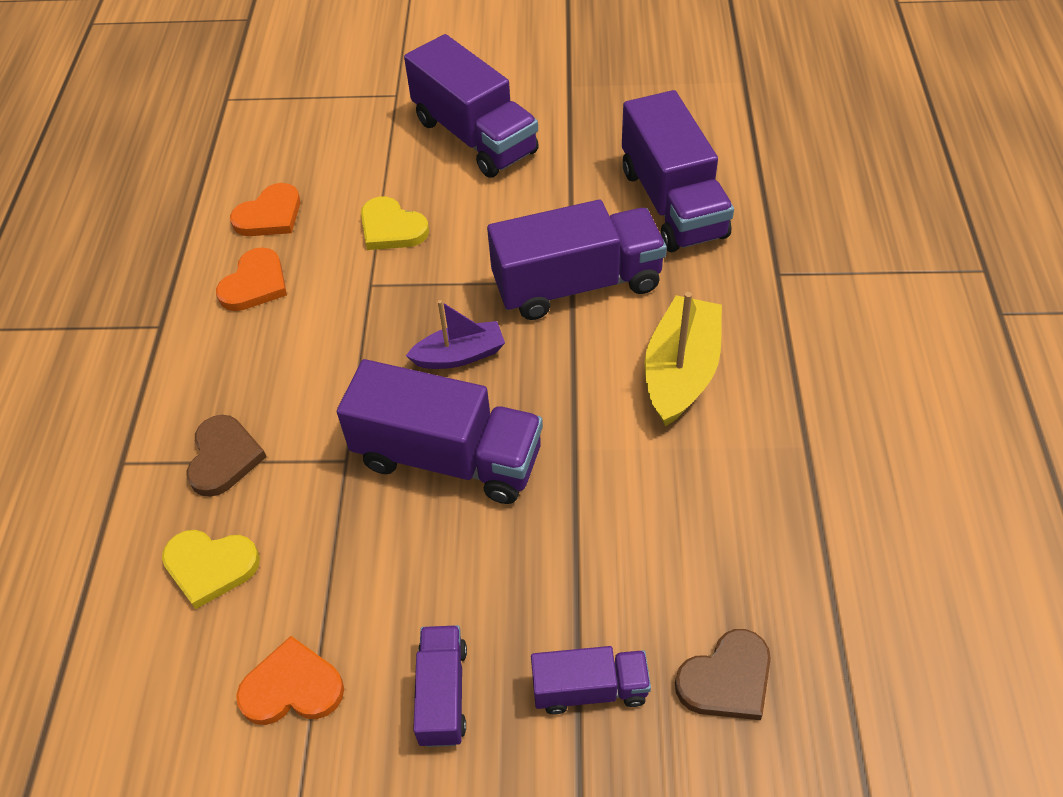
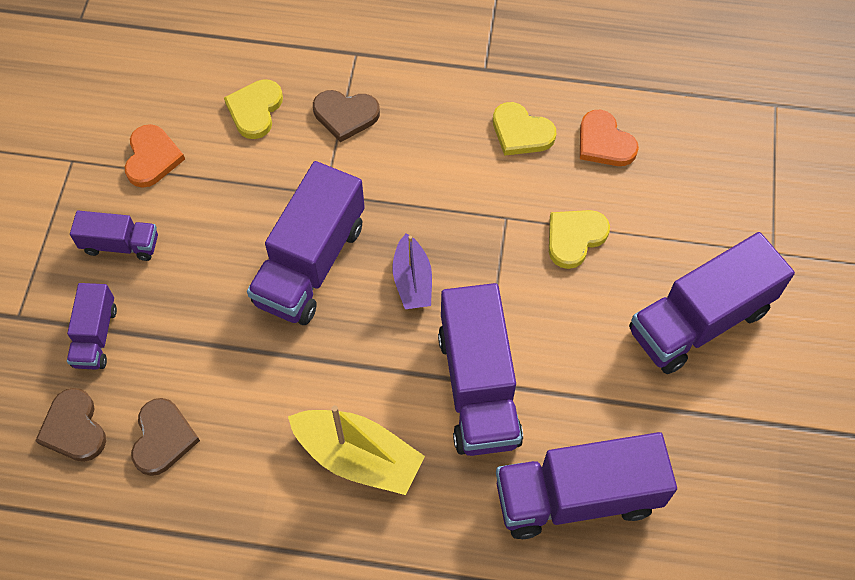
camera: 95 degrees right, 10 degrees up
(255, 284) = (521, 132): orange heart -> yellow heart
(711, 568) = (163, 438): none -> brown heart

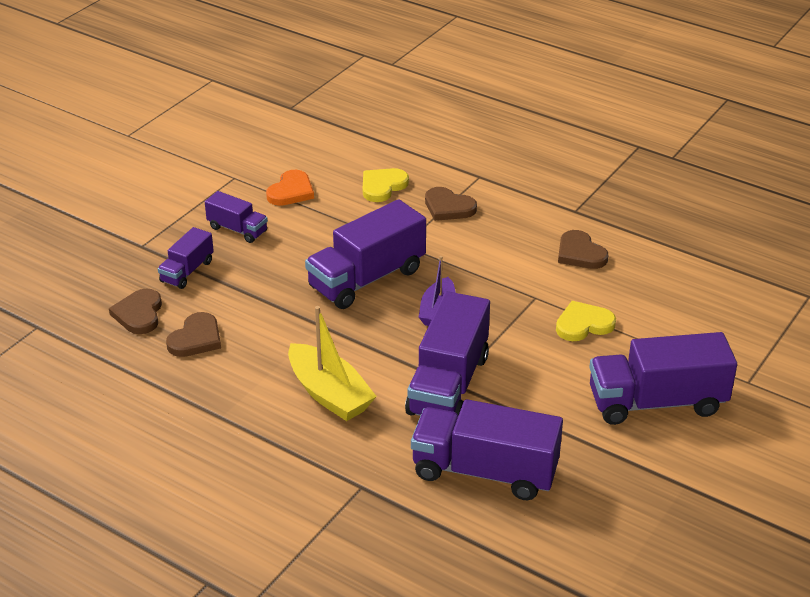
camera: 25 degrees right, 25 degrees down
(521, 132) = (580, 253): yellow heart -> brown heart
(604, 142) = (645, 277): orange heart -> none

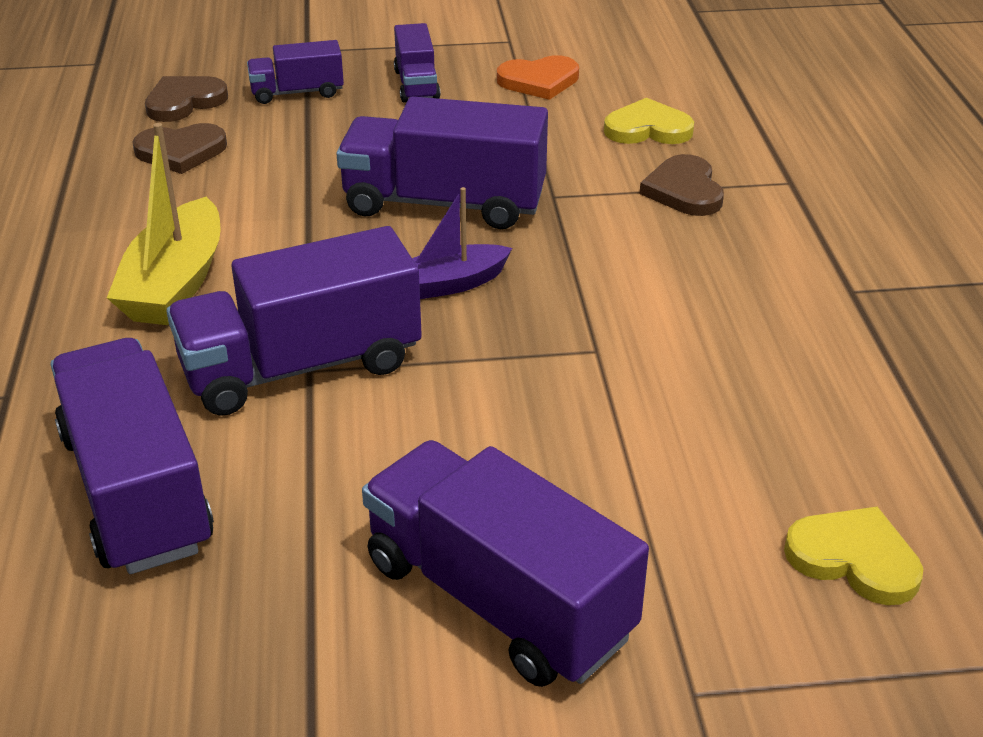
camera: 50 degrees right, 0 degrees up
(580, 253) = (759, 342): brown heart -> none
(583, 324) = (595, 425): yellow heart -> yellow heart (854, 559)

